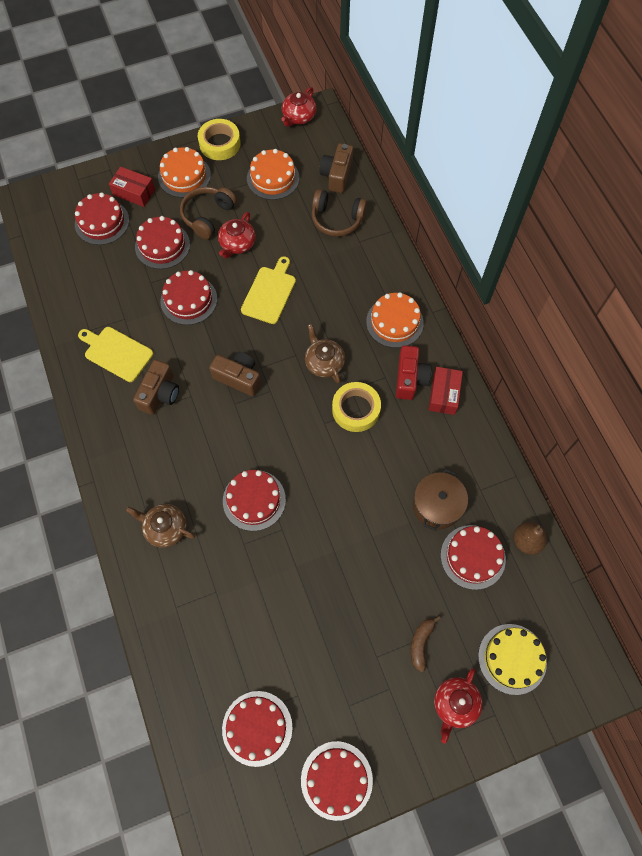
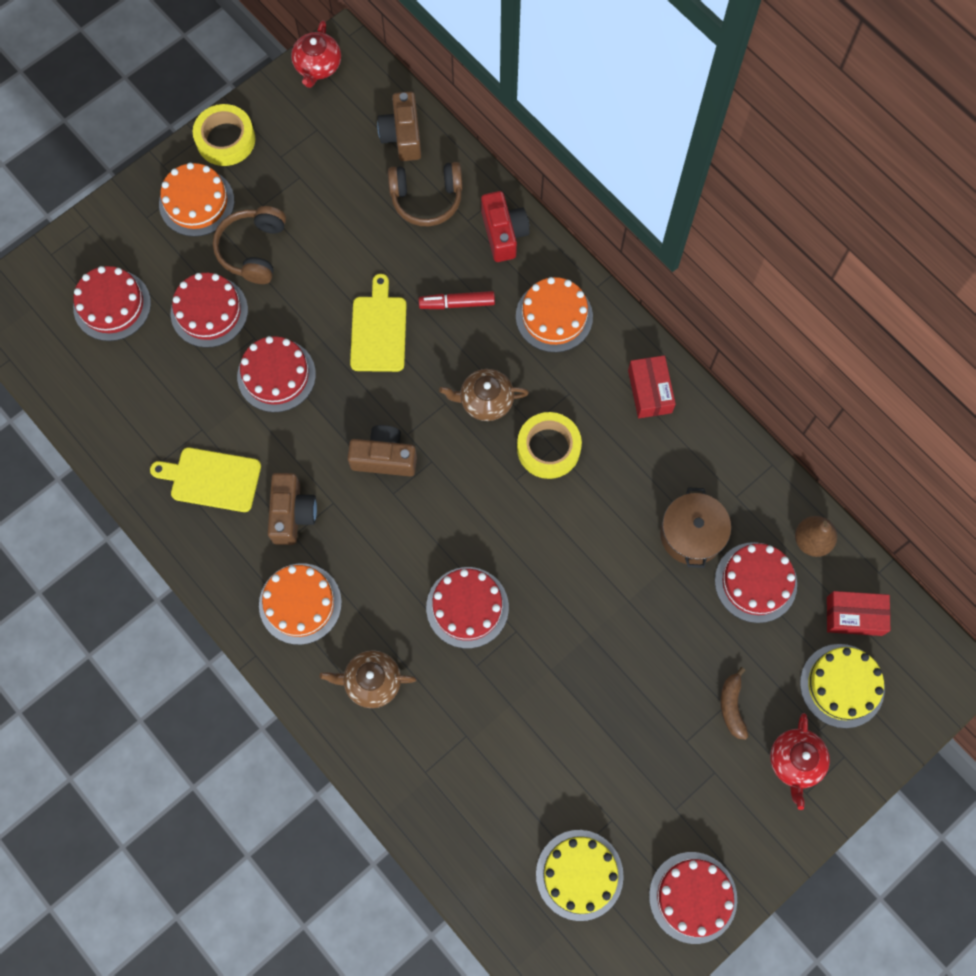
camera: 20 degrees left, 5 degrees up
(134, 192) = (137, 248): red box -> red box (854, 616)
(237, 244) = (308, 276): red teapot -> none
(257, 728) = (579, 875): red cake -> yellow cake
(273, 178) = (318, 167): orange cake -> orange cake (300, 603)
(324, 362) = (485, 400): brown teapot -> brown teapot turned 45 degrees counterclockwise
(330, 292) = (457, 303): none -> red marker
(410, 378) = (600, 385): red camera -> red camera (503, 233)

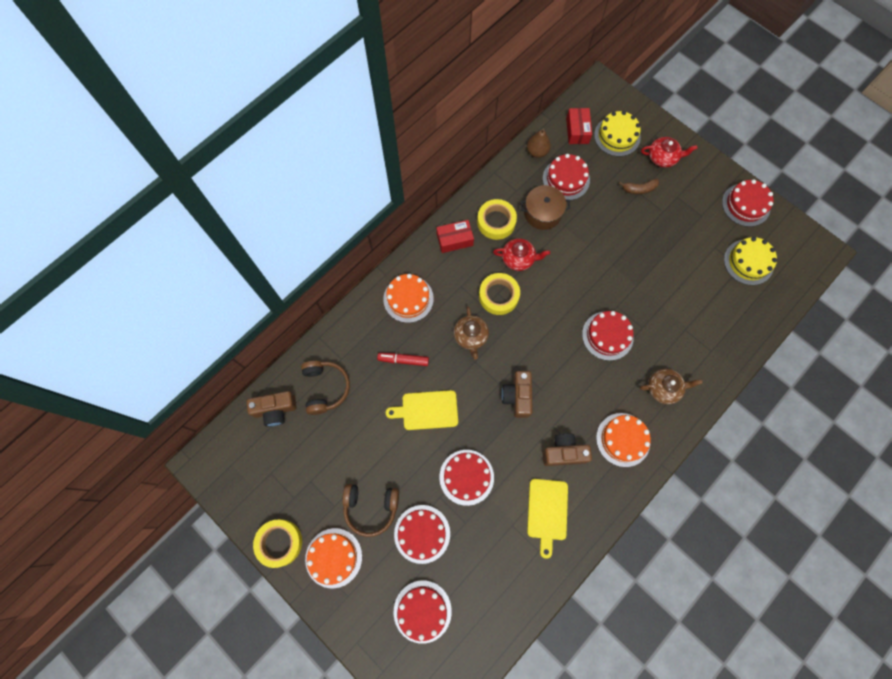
camera: 95 degrees left, 0 degrees up
(317, 66) = (216, 479): red teapot -> red teapot (518, 259)
(371, 681) = (664, 388): brown teapot -> brown teapot turned 90 degrees counterclockwise
(457, 303) = (403, 360): red marker -> red marker turned 105 degrees clockwise
(503, 233) = (350, 335): red camera -> none
(679, 458) = (496, 222): none -> yellow tape

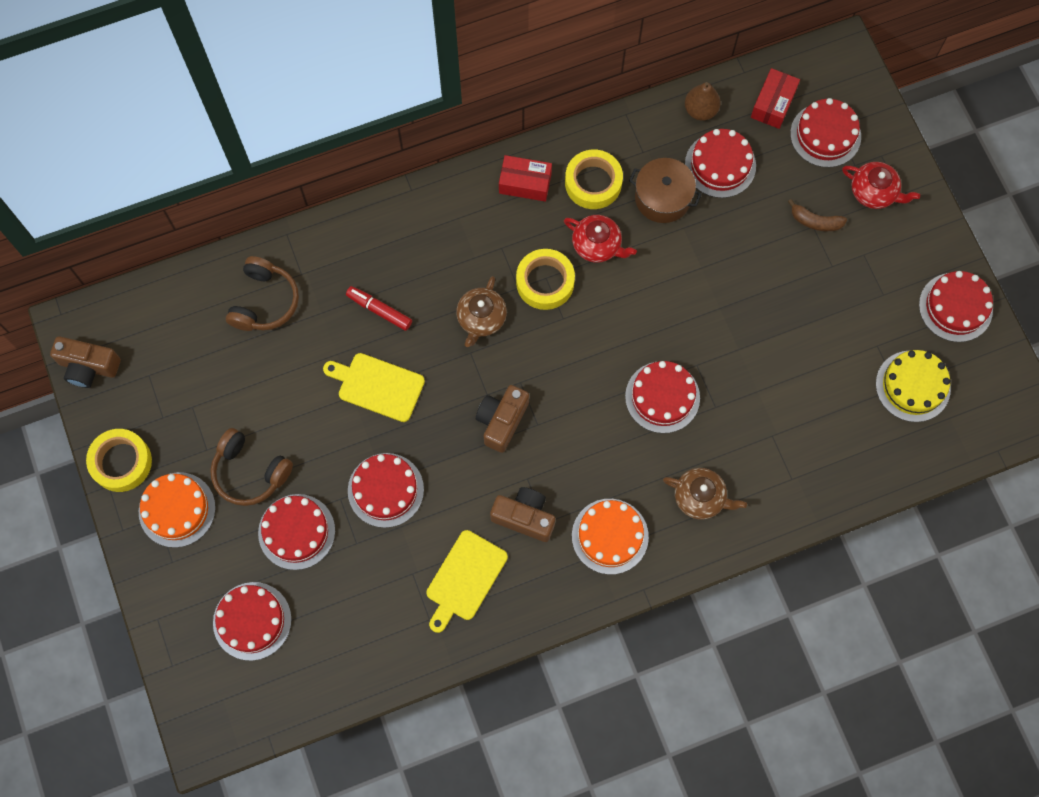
camera: 25 degrees right, 0 degrees up
(275, 410) = (190, 301): brown camera -> brown camera (88, 367)
(408, 299) = (425, 234): orange cake -> none
(617, 136) = (825, 135): yellow cake -> red cake

